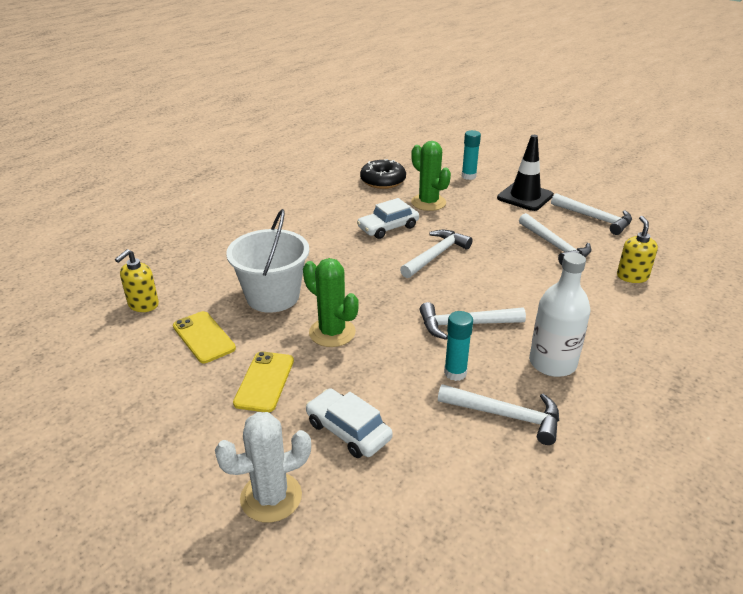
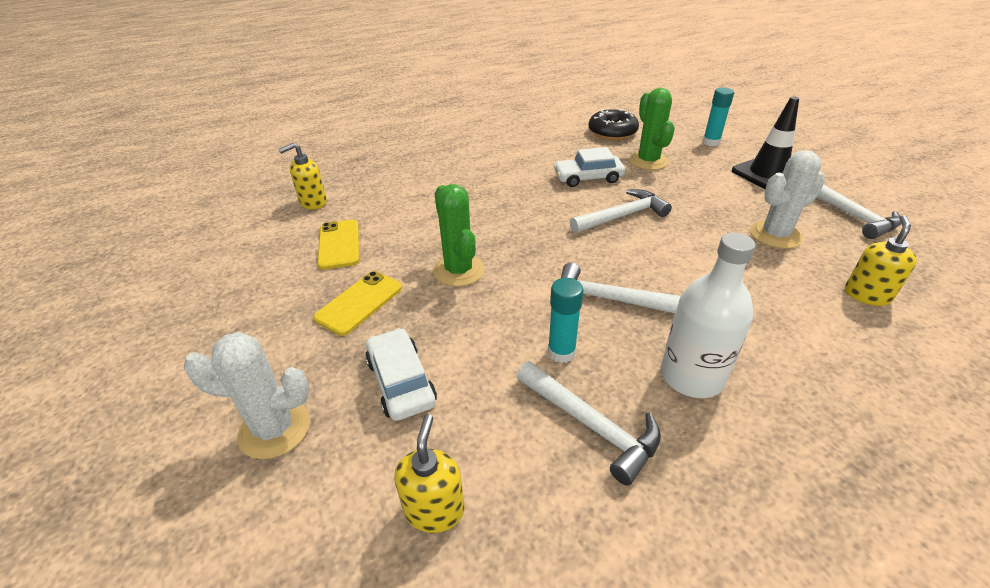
camera: 25 degrees right, 5 degrees up
(272, 296) = (428, 221): white bucket -> none
(436, 504) = (434, 509): none -> yellow soap dispenser
(554, 246) = (775, 235): white hammer -> white cactus

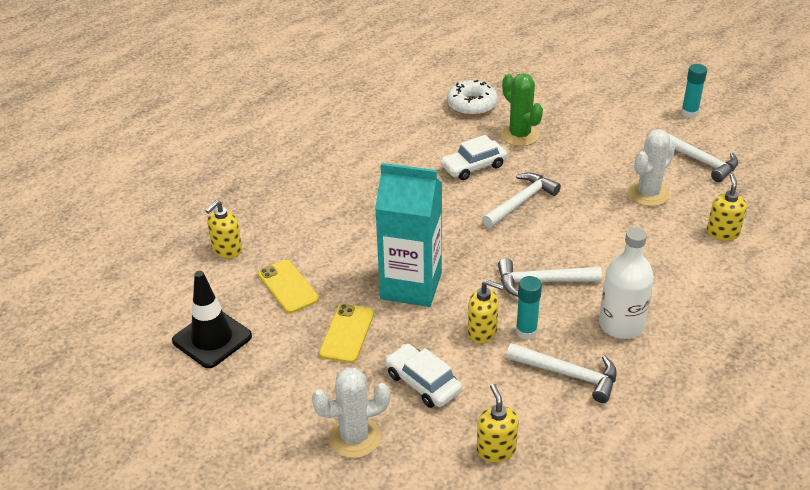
camera: 20 degrees left, 0 degrees up
(459, 270) = (411, 286): green cactus -> turquoise carton
(508, 339) = (482, 332): none -> yellow soap dispenser
(612, 132) = (472, 105): black donut -> white donut
(711, 142) = (568, 101): turquoise glue stick -> turquoise glue stick (689, 113)
(767, 174) = (627, 130): black traffic cone -> black traffic cone (212, 338)

